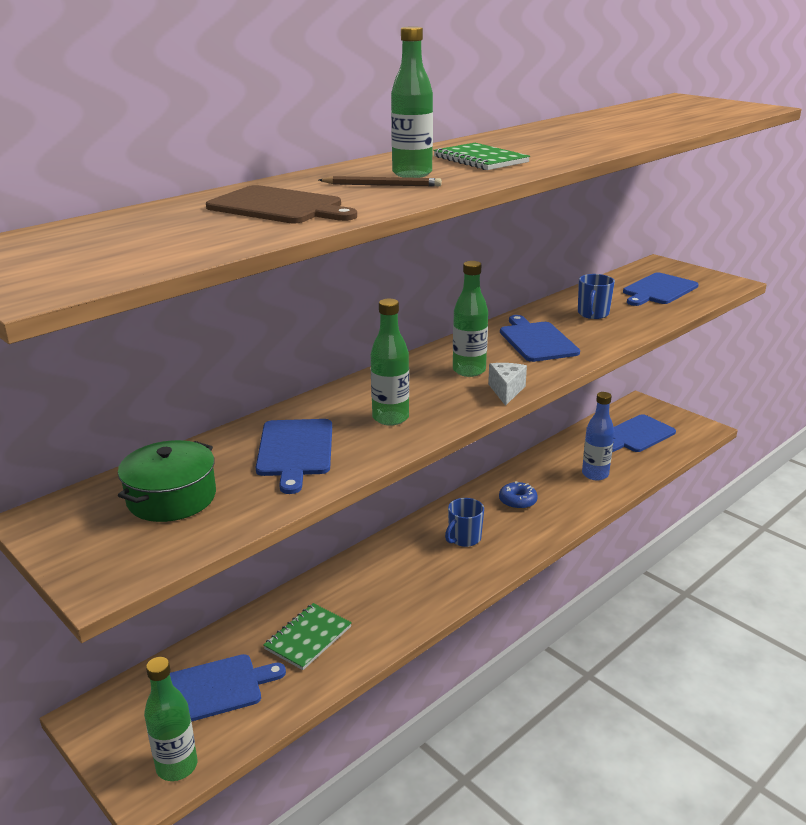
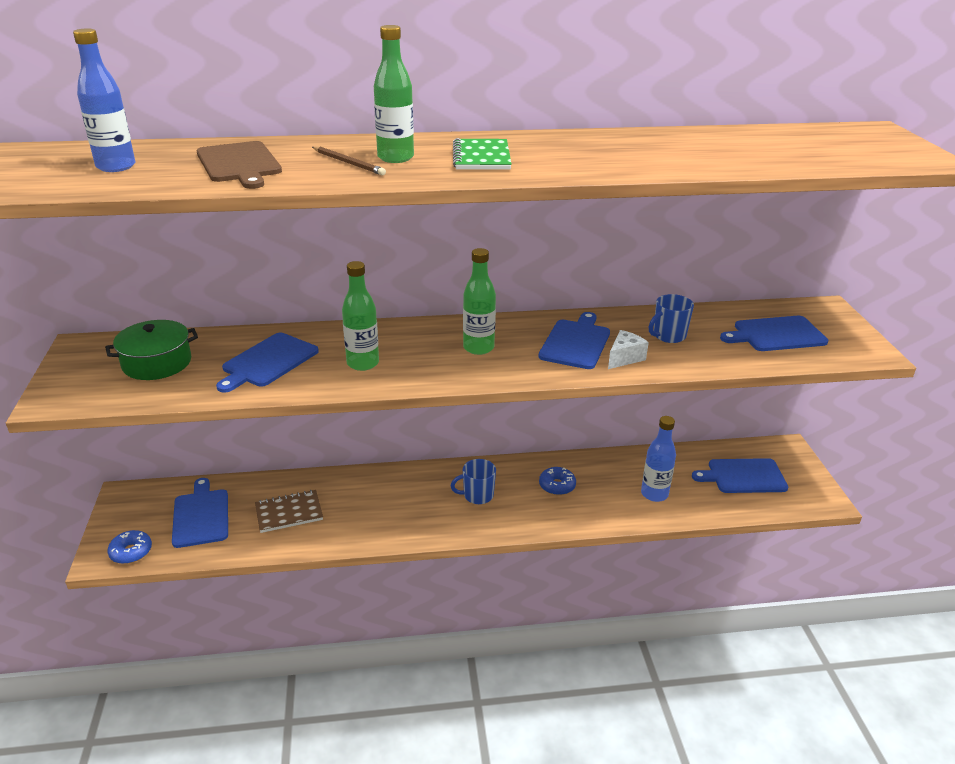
camera: 35 degrees right, 5 degrees up
(147, 237) = (116, 167): none -> blue bottle
(177, 766) = (131, 552): green bottle -> blue donut
(214, 689) = (201, 515): blue cutting board -> blue cutting board turned 120 degrees counterclockwise
(308, 638) = (289, 513): green notebook -> brown notebook
(506, 391) = (478, 376): white cheese -> white cheese (624, 358)

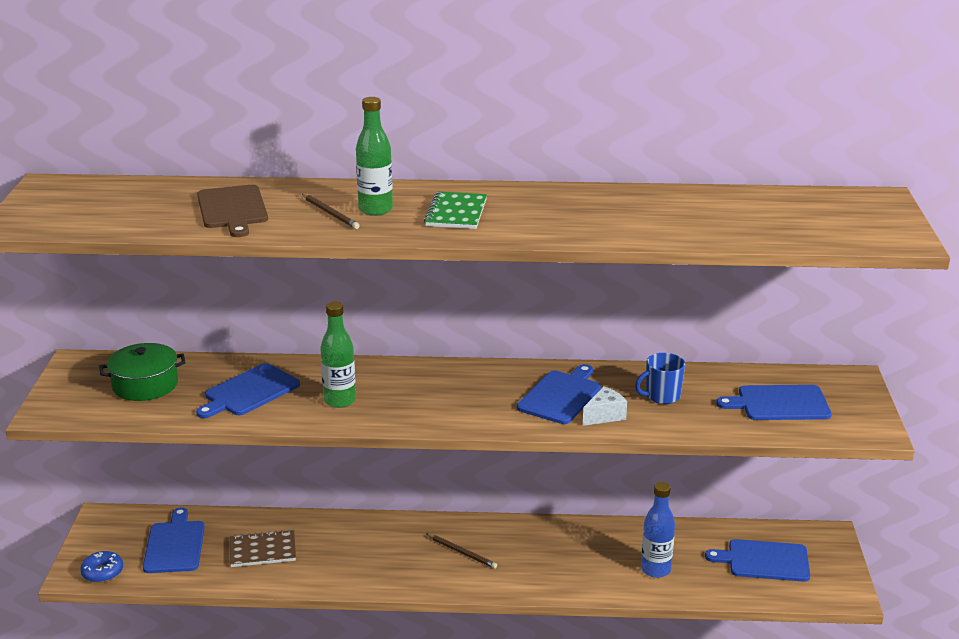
camera: 10 degrees right, 5 degrees down
(116, 167) = (125, 207): blue bottle -> none
(477, 495) = (462, 552): blue mug -> brown pencil
(478, 348) = (459, 394): green bottle -> none
(557, 486) = (551, 551): blue donut -> none

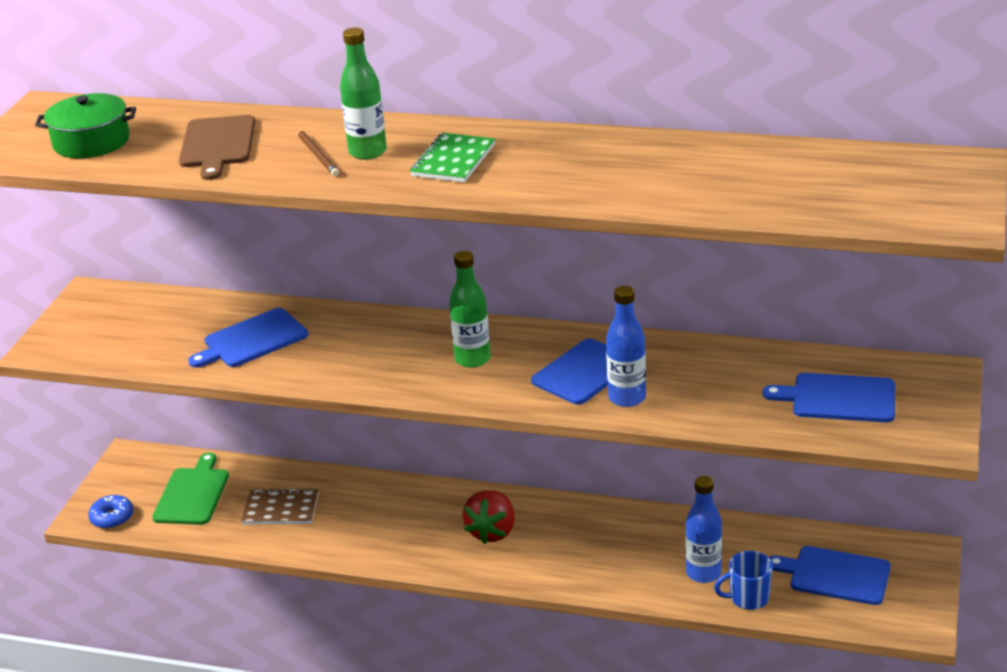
camera: 15 degrees right, 5 degrees up
(145, 385) = (149, 324): green pot -> green pot (91, 142)
(174, 545) = (192, 494): blue cutting board -> green cutting board
(340, 400) = (343, 357): green bottle -> green bottle (472, 359)
(462, 552) = (492, 532): brown pencil -> red strawberry
(604, 416) = (627, 398): white cheese -> blue bottle
(661, 396) = (702, 379): blue mug -> blue mug (748, 598)

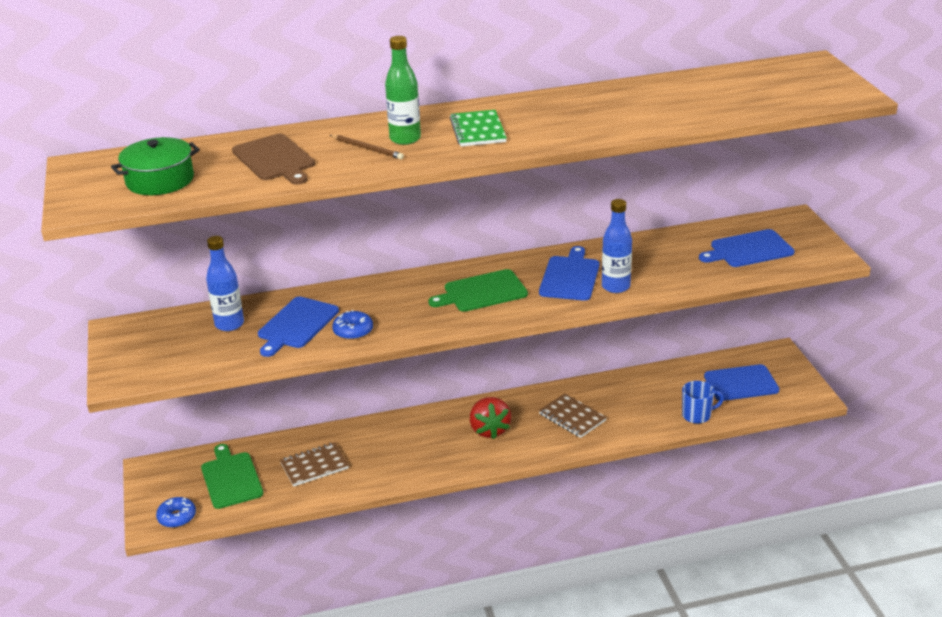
camera: 30 degrees left, 0 degrees up
(299, 364) = (353, 331): none -> blue donut
(472, 359) = (482, 292): green bottle -> green cutting board
(597, 549) = (572, 417): none -> brown notebook
(703, 573) = (655, 409): blue bottle -> blue bottle (229, 324)
(748, 598) = (697, 415): blue mug -> blue mug turned 150 degrees counterclockwise

